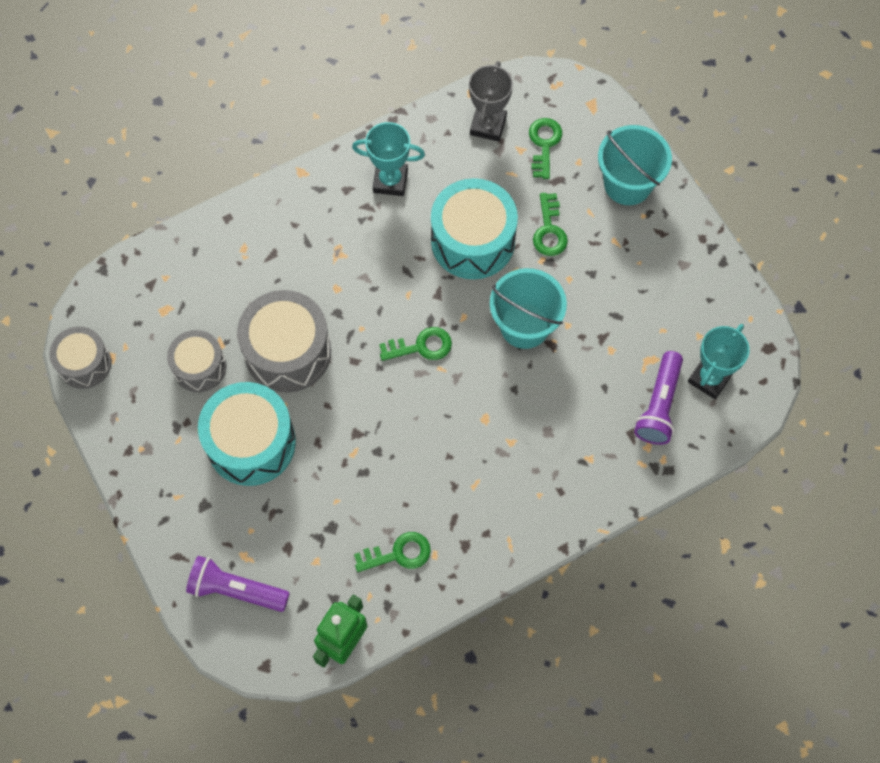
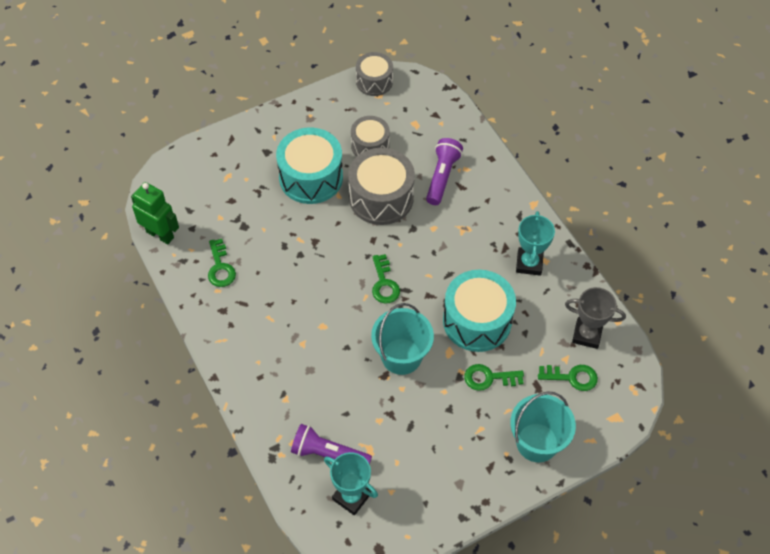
camera: 90 degrees right, 10 degrees down
(236, 590) = (204, 172): purple flashlight -> purple flashlight (442, 177)

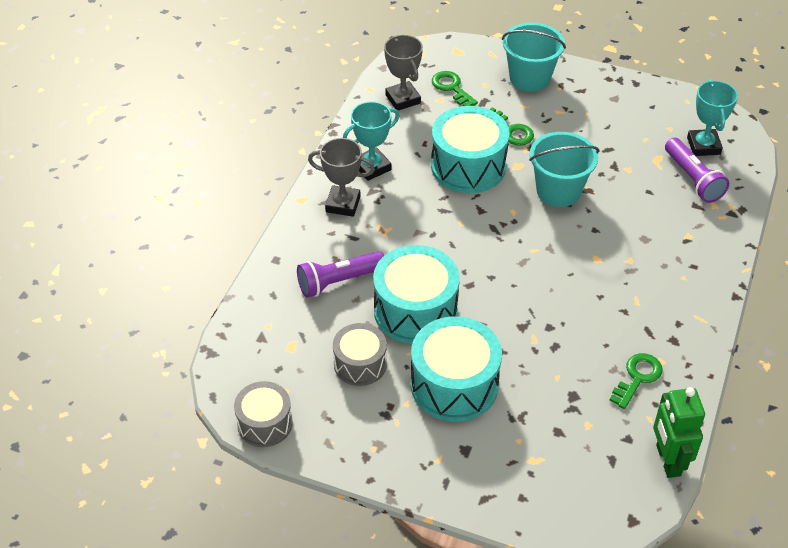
camera: 130 degrees left, 10 degrees down
(381, 198) = (415, 311): grey drum -> turquoise drum
(384, 283) = (505, 246): green key -> none
(508, 223) = (343, 204): none -> grey trophy

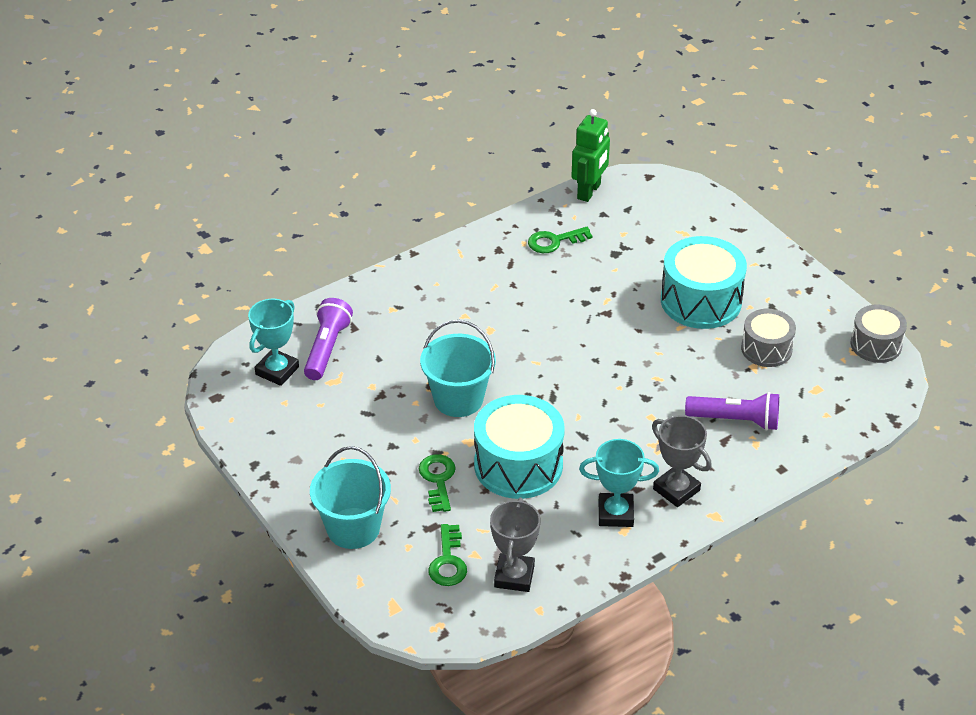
camera: 145 degrees left, 5 degrees down
(415, 311) = (686, 365): turquoise drum -> none

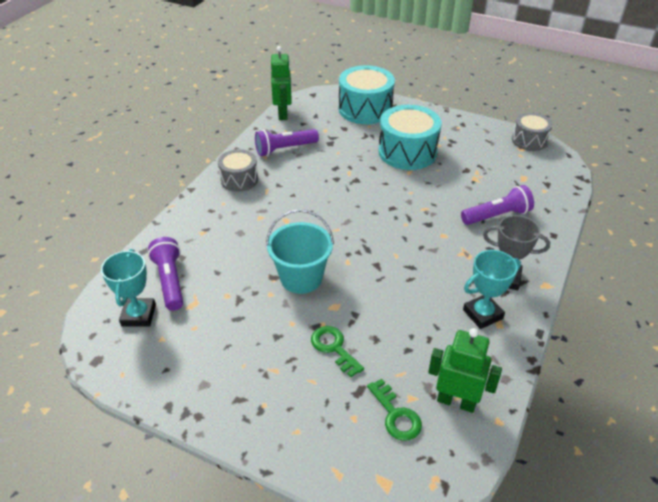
camera: 30 degrees left, 0 degrees up
(353, 528) = (296, 424): turquoise bucket -> none
(514, 576) = (456, 401): grey trophy -> green robot
(518, 465) = (384, 309): turquoise drum -> turquoise drum (365, 109)
(554, 241) = (285, 149): green key -> purple flashlight
(766, 349) = (472, 165): grey drum -> grey drum (239, 179)

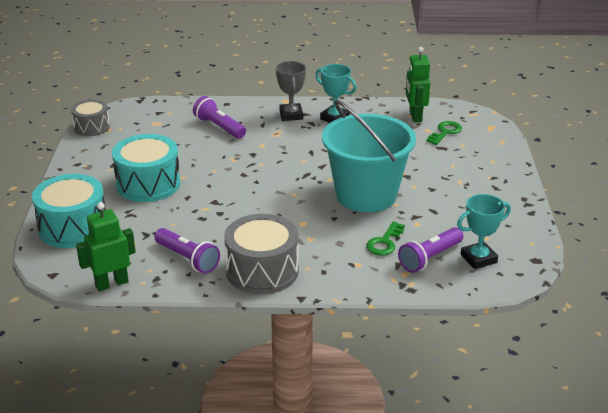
camera: 115 degrees left, 10 degrees down
(239, 179) = (262, 271): grey drum -> grey drum, size x1.64
(301, 278) = (366, 195): turquoise bucket -> turquoise bucket, size x1.62
(334, 348) = (418, 164): green key -> green key (384, 242)

